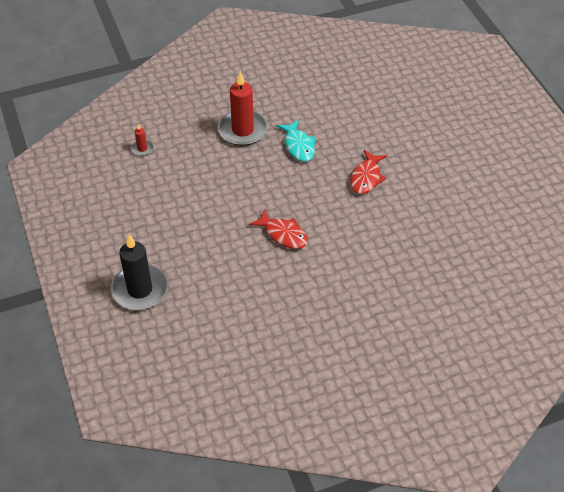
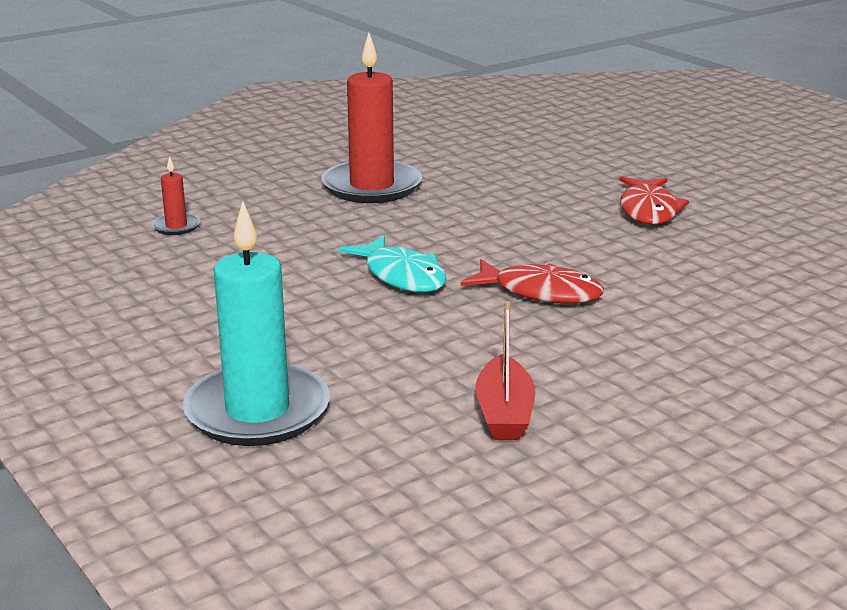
camera: 15 degrees left, 25 degrees down
(140, 289) = (257, 411): black candle -> turquoise candle
(232, 311) = (504, 413): none -> red boat
(298, 146) = (492, 191): turquoise fish -> turquoise fish (402, 276)

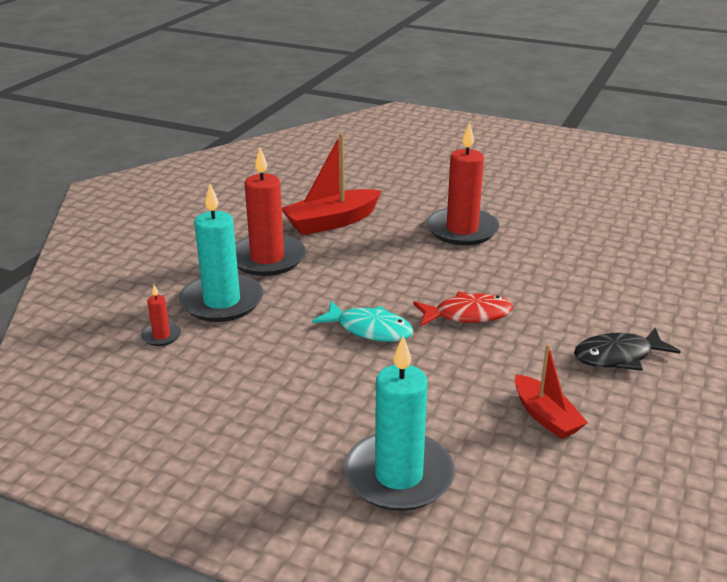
camera: 30 degrees left, 5 degrees up
(273, 213) = (222, 302): none -> turquoise candle
(491, 169) = (331, 222): none -> red boat
(648, 210) = (462, 230): red fish -> red candle
(689, 384) = (618, 356): none -> black fish

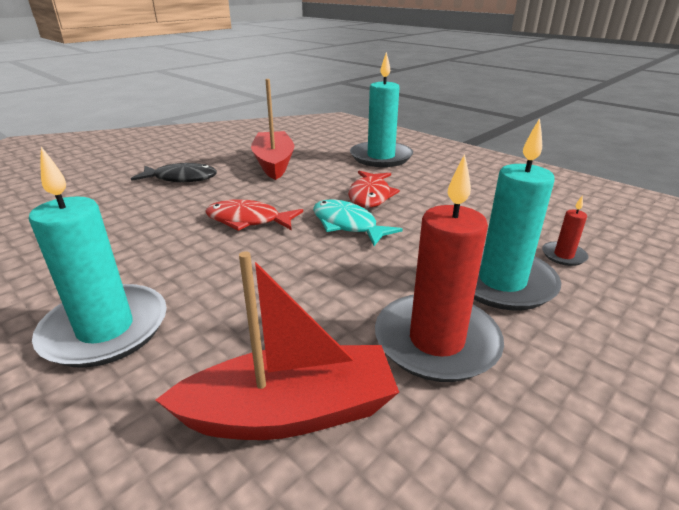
camera: 160 degrees left, 0 degrees up
(368, 376) = (370, 196): none -> red fish
(462, 230) = (105, 329): red candle -> turquoise candle
(545, 416) = (274, 163): red boat -> red boat, size x1.59

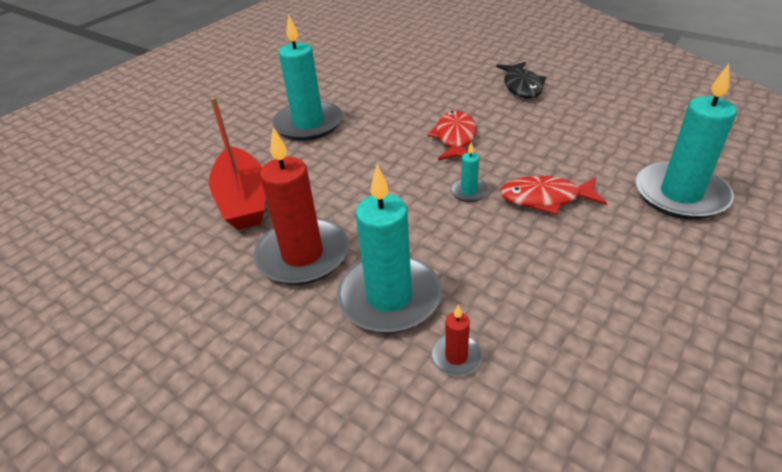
camera: 85 degrees right, 10 degrees up
(274, 163) = (595, 123): red boat -> none
(347, 225) = (469, 192): turquoise fish -> turquoise candle

